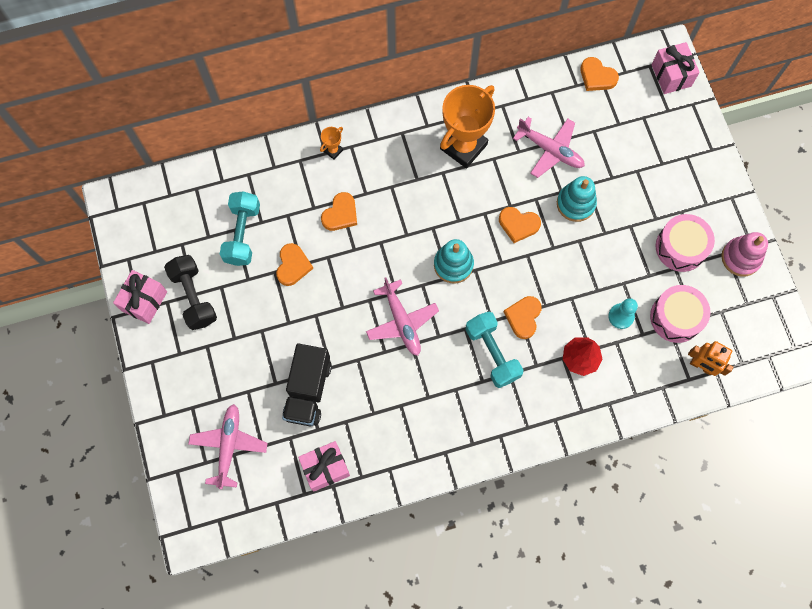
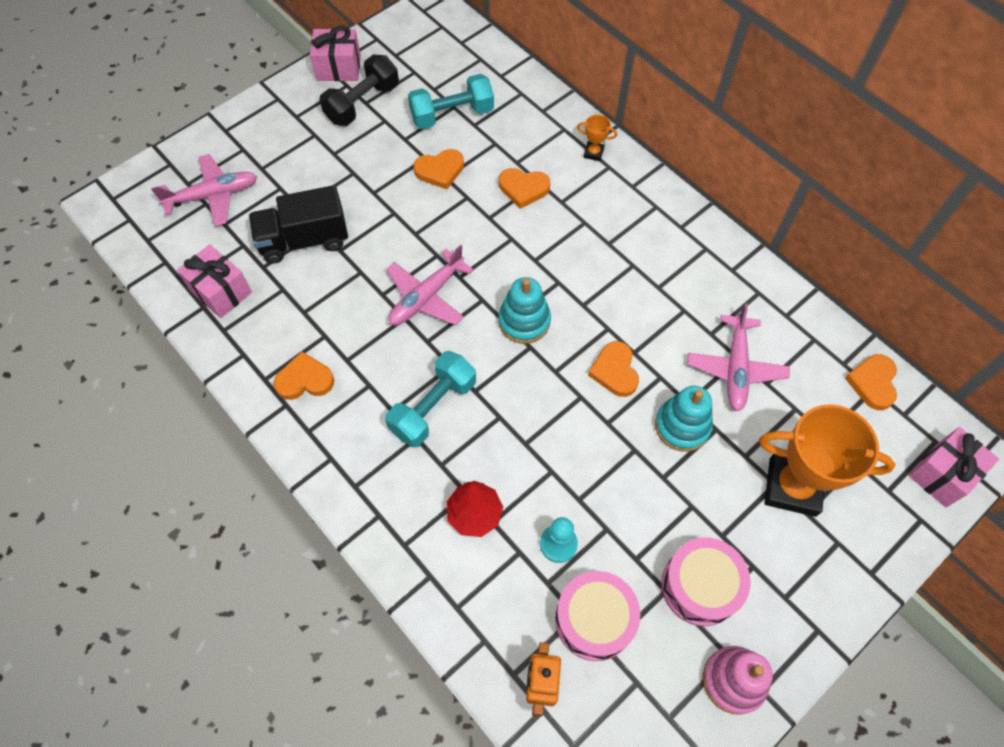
camera: 65 degrees right, 10 degrees down
(463, 146) = (679, 273): orange trophy -> orange trophy (792, 487)
(523, 317) = (497, 424): orange heart -> orange heart (305, 380)

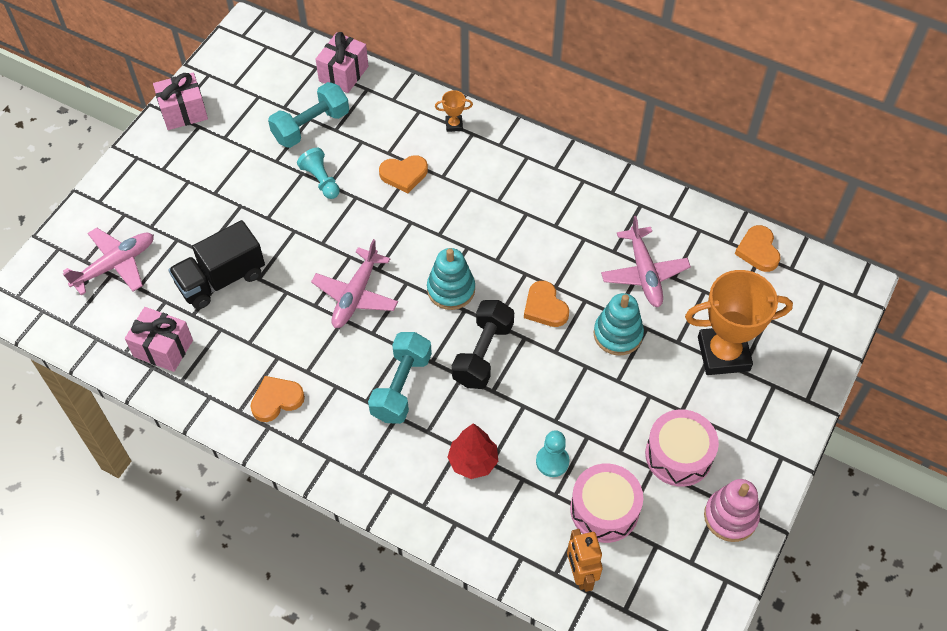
camera: 20 degrees left, 5 degrees down
(362, 103) = (221, 139): black dumbbell -> black dumbbell (483, 354)
(440, 170) = (321, 180): orange heart -> turquoise pawn
(942, 474) = (835, 306): pink gift -> pink gift (343, 74)

